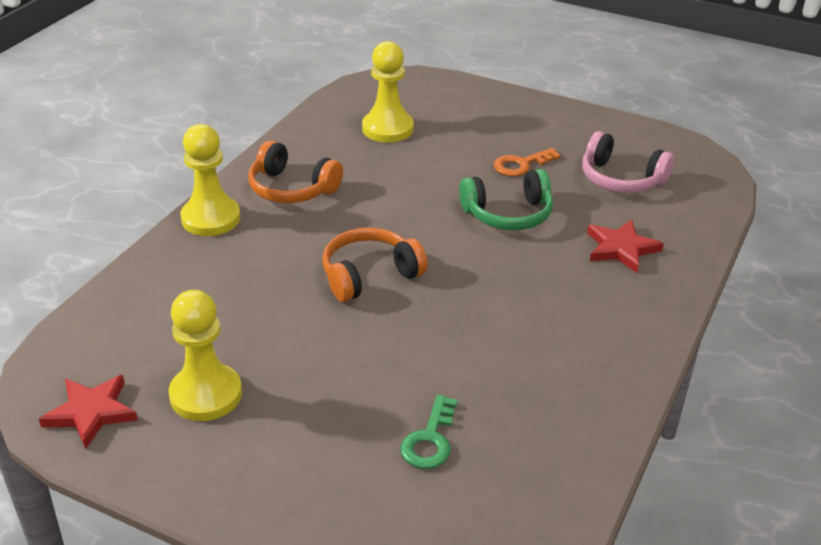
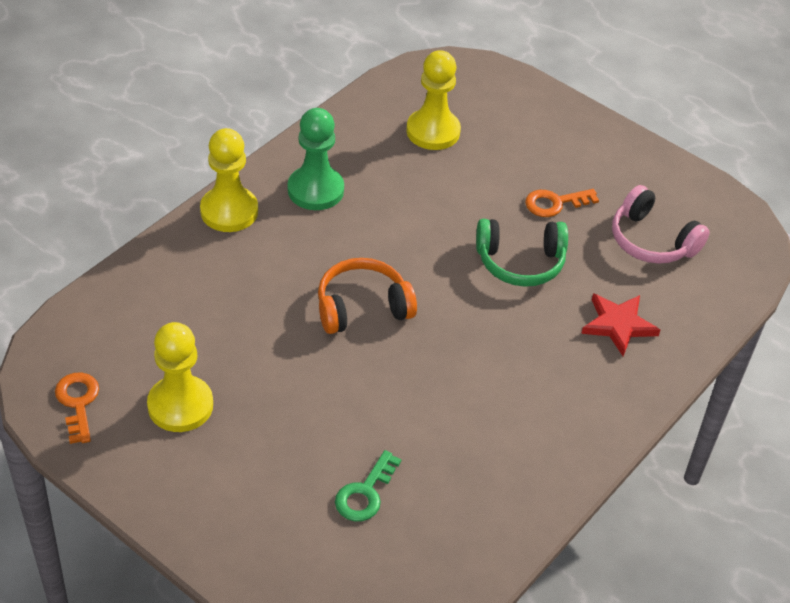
camera: 10 degrees right, 10 degrees up
(91, 412) = (78, 402): red star -> orange key
(291, 189) = (315, 190): orange headphones -> green pawn

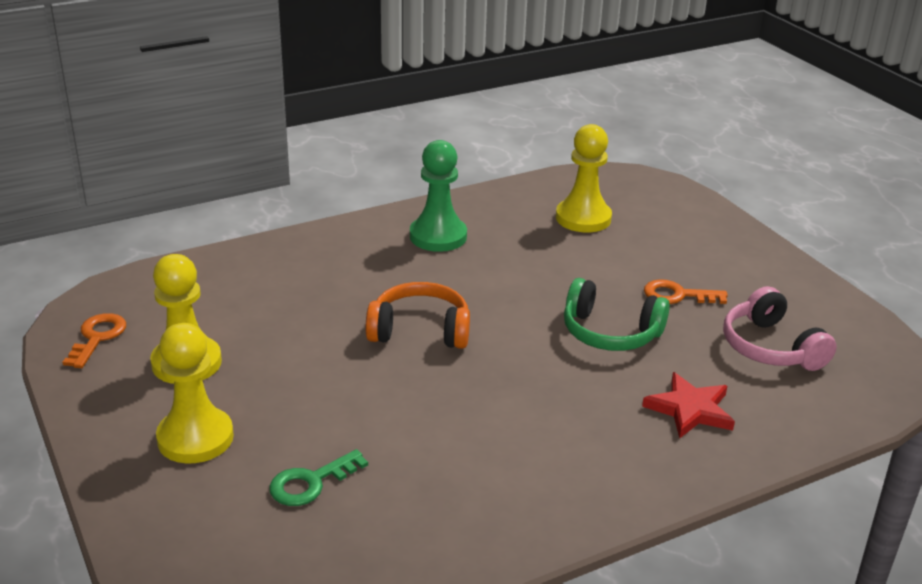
camera: 25 degrees right, 15 degrees down
(229, 211) = (346, 234): yellow pawn -> yellow pawn (195, 438)

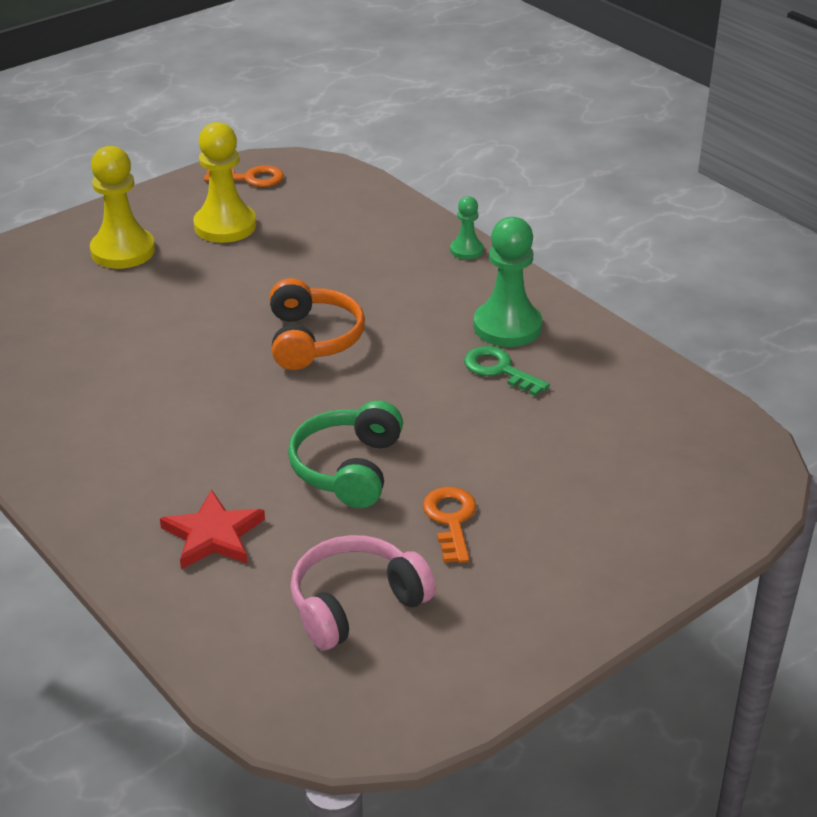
camera: 80 degrees right, 5 degrees up
(310, 483) = (71, 315): green key -> green key (499, 369)
(313, 237) = (466, 250): none -> green pawn
(583, 218) = (610, 430): yellow pawn -> none

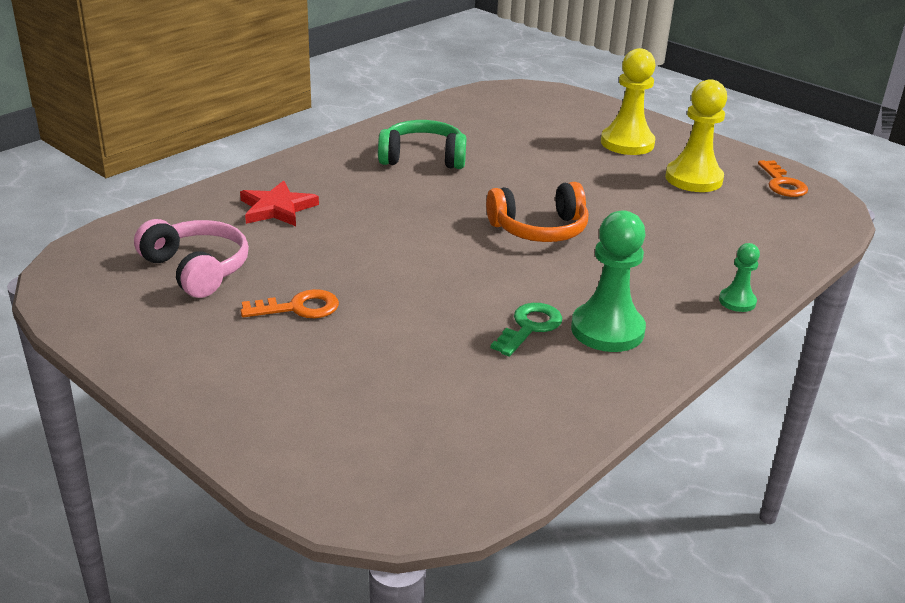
camera: 80 degrees right, 5 degrees down
(348, 468) = (362, 256): green headphones -> green headphones (423, 158)

